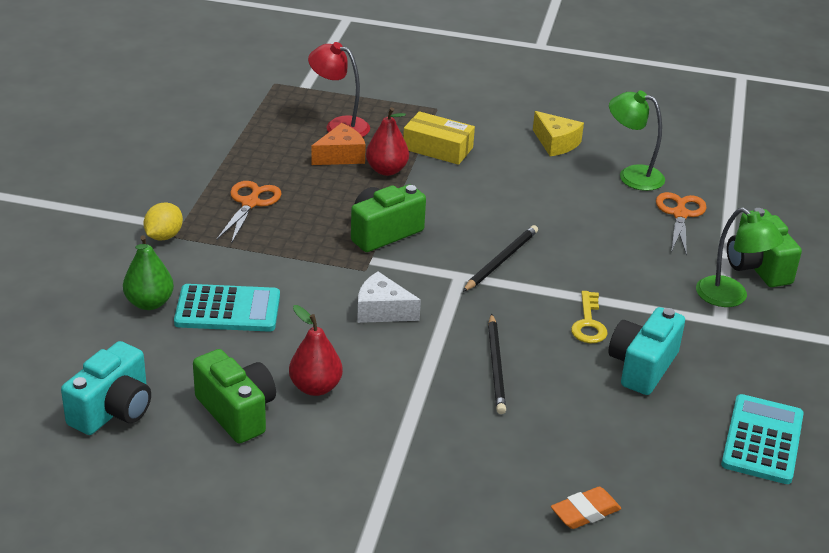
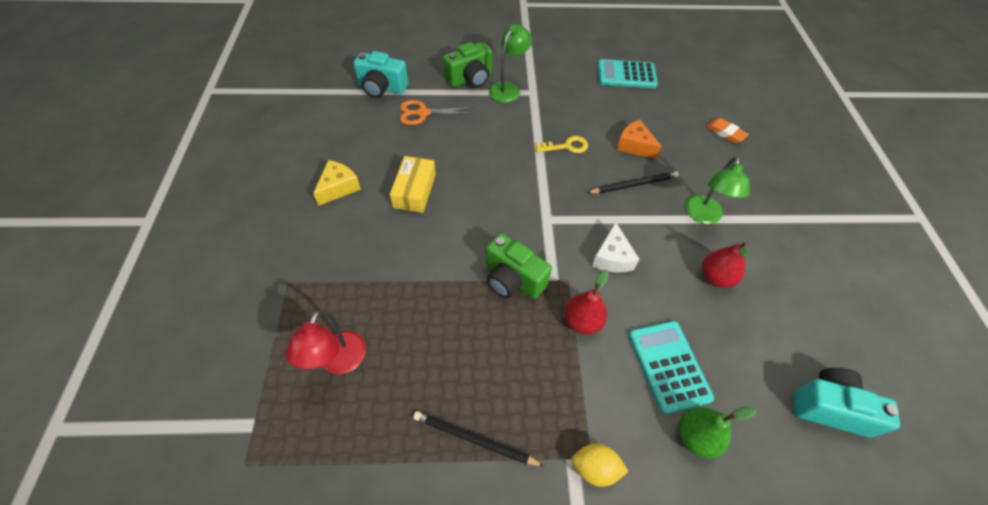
camera: 105 degrees left, 20 degrees up
(237, 412) = (771, 319): green camera -> none
(250, 203) = (508, 403): orange scissors -> none
(341, 156) = (398, 344): orange cheese -> orange cheese (634, 146)
(387, 170) = (414, 299): red pear -> red pear (582, 321)
(438, 148) = (365, 267): yellow box -> yellow box (414, 191)
(501, 260) = (518, 198): black pencil -> black pencil (474, 439)
(632, 175) = (378, 140): green lamp -> green lamp (703, 216)
(642, 366) = (594, 120): turquoise camera -> turquoise camera (382, 88)

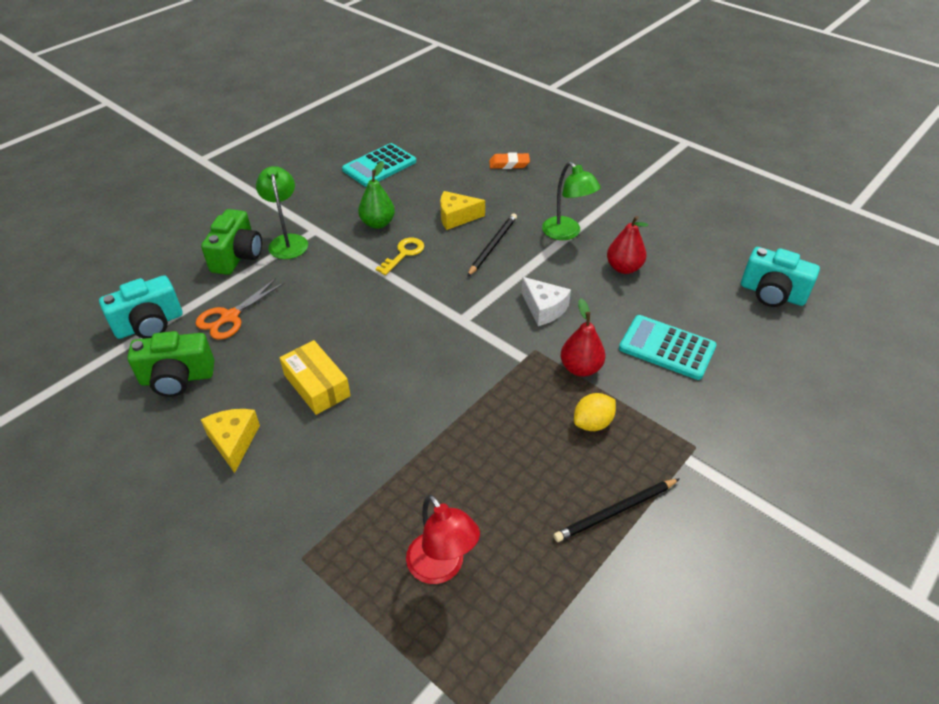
camera: 45 degrees left, 10 degrees down
(512, 279) = (495, 383): green camera -> green camera (177, 378)
(595, 468) = (706, 450): yellow lemon -> yellow lemon (592, 423)
(634, 146) = (456, 217): orange cheese -> yellow cheese
(696, 436) = (732, 375): green pear -> green pear (377, 223)
(829, 408) = (772, 294): turquoise camera -> turquoise camera turned 120 degrees counterclockwise

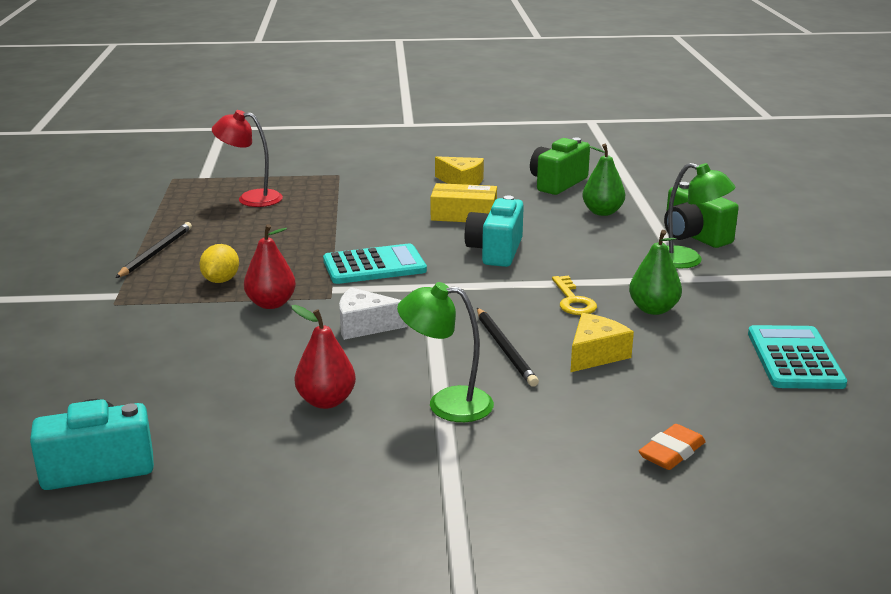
camera: 135 degrees right, 20 degrees down
(149, 325) = (640, 189): turquoise camera -> turquoise camera (495, 251)
(230, 317) = (602, 212): orange scissors -> green pear
(667, 348) = (198, 353): turquoise calculator -> turquoise calculator (374, 266)

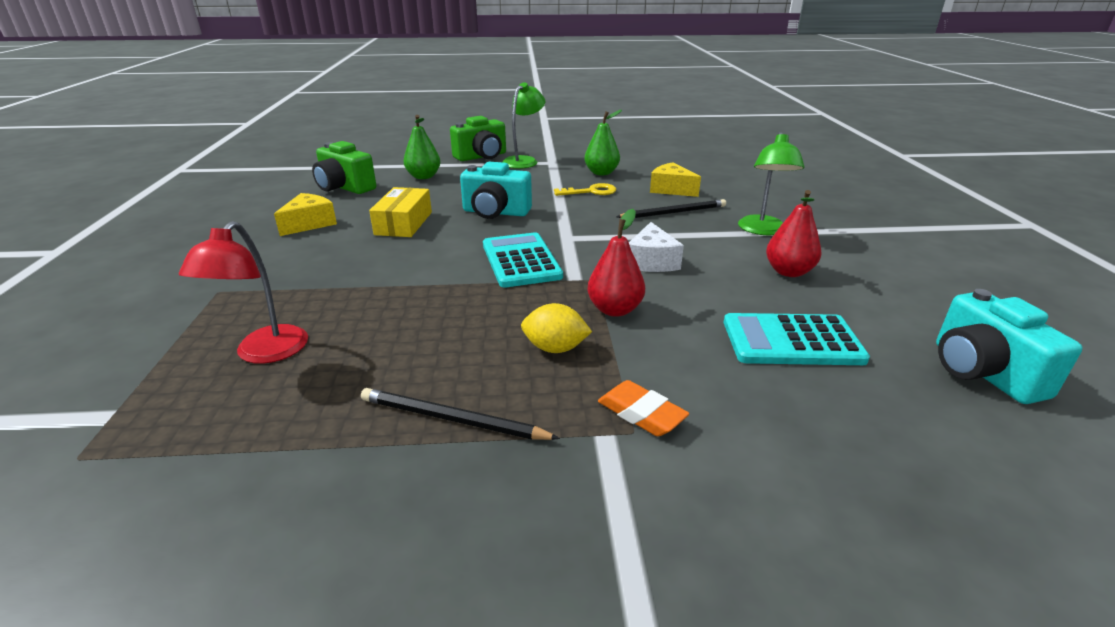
camera: 90 degrees left, 5 degrees up
(671, 453) = (776, 179): orange eraser -> orange eraser (641, 414)
(794, 359) = (657, 150): turquoise calculator -> turquoise calculator (791, 341)

